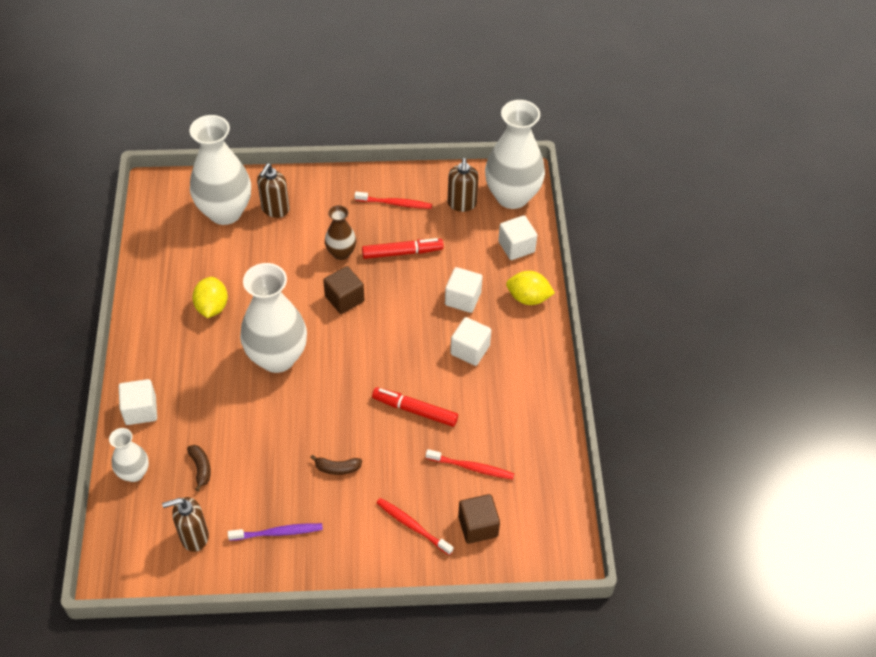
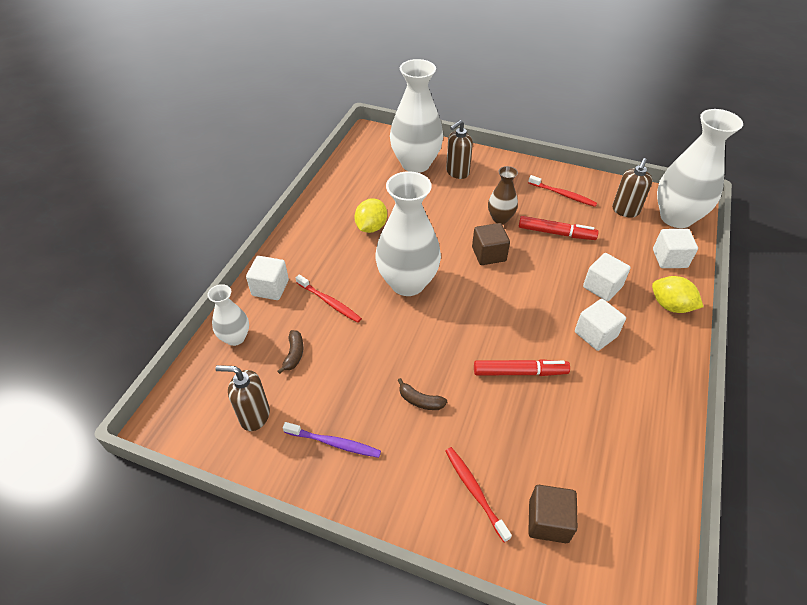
camera: 25 degrees right, 5 degrees down
(415, 410) = (520, 372): red marker -> red marker turned 135 degrees clockwise
(472, 467) = (562, 452): red toothbrush -> red toothbrush (330, 302)

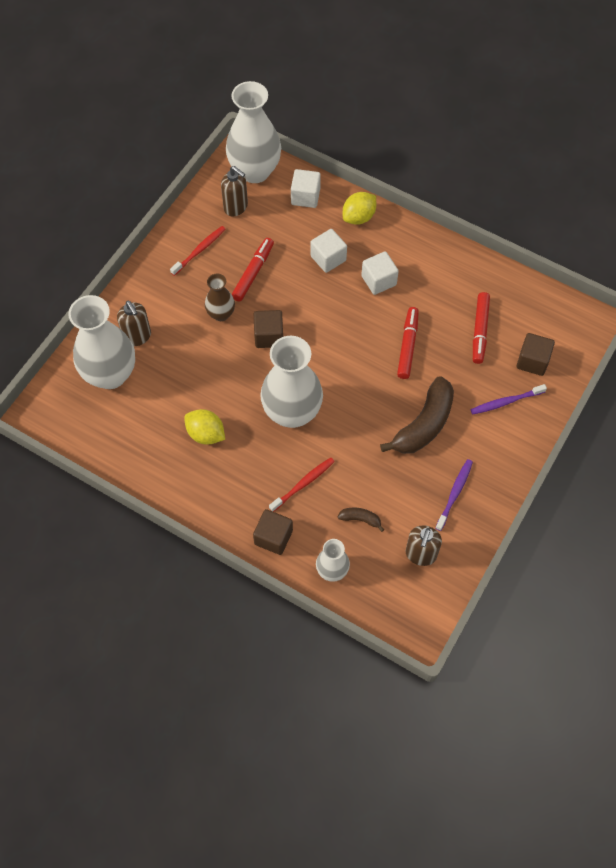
camera: 80 degrees left, 15 degrees up
(270, 288) = (273, 537): white cube -> brown cube
(420, 401) = (424, 424): brown banana -> brown banana, size x2.23
(474, 491) = (505, 402): red toothbrush -> purple toothbrush
(570, 448) = (480, 331): none -> red marker

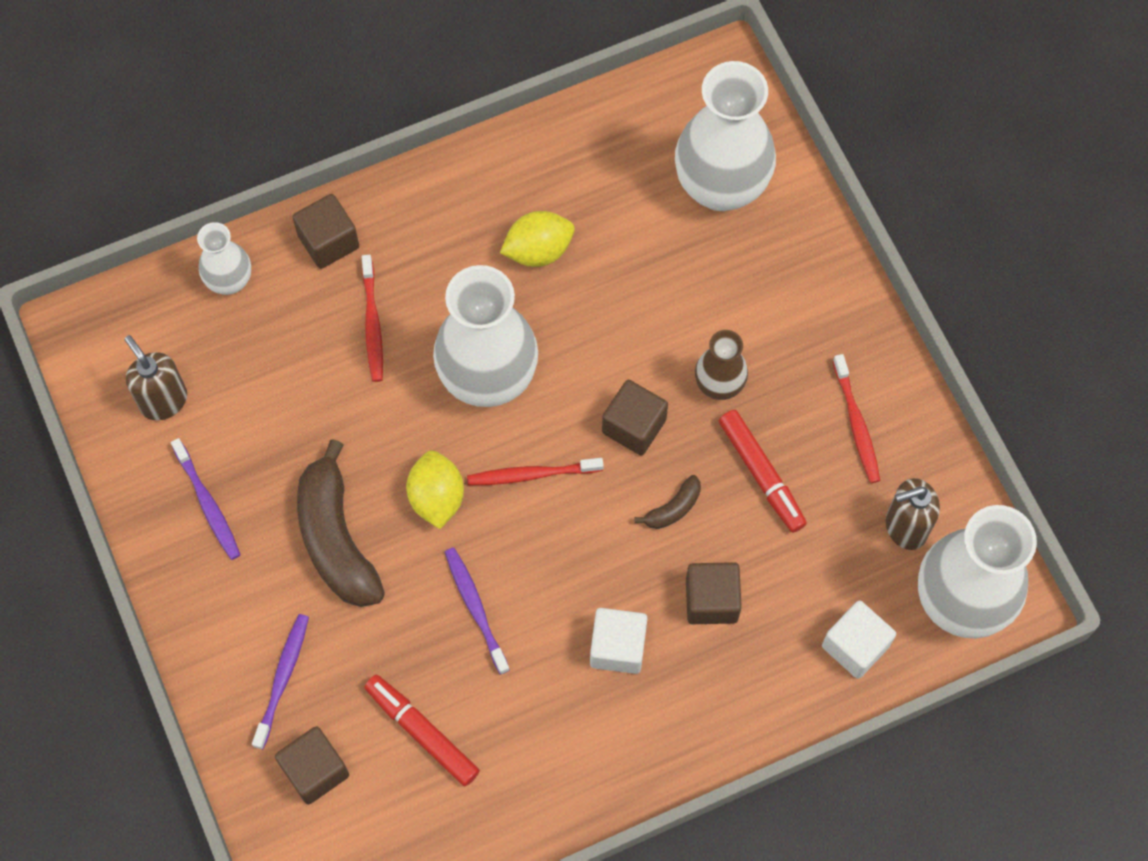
camera: 125 degrees right, 5 degrees up
(137, 336) = (759, 254): brown soap dispenser -> none
(326, 363) = (531, 474): none -> red toothbrush
(328, 258) = (711, 600): white cube -> brown cube
(359, 217) = (758, 701): yellow lemon -> yellow lemon (436, 497)
(360, 519) = (268, 360): brown banana -> brown banana (673, 508)
(407, 346) = (475, 607): red marker -> purple toothbrush

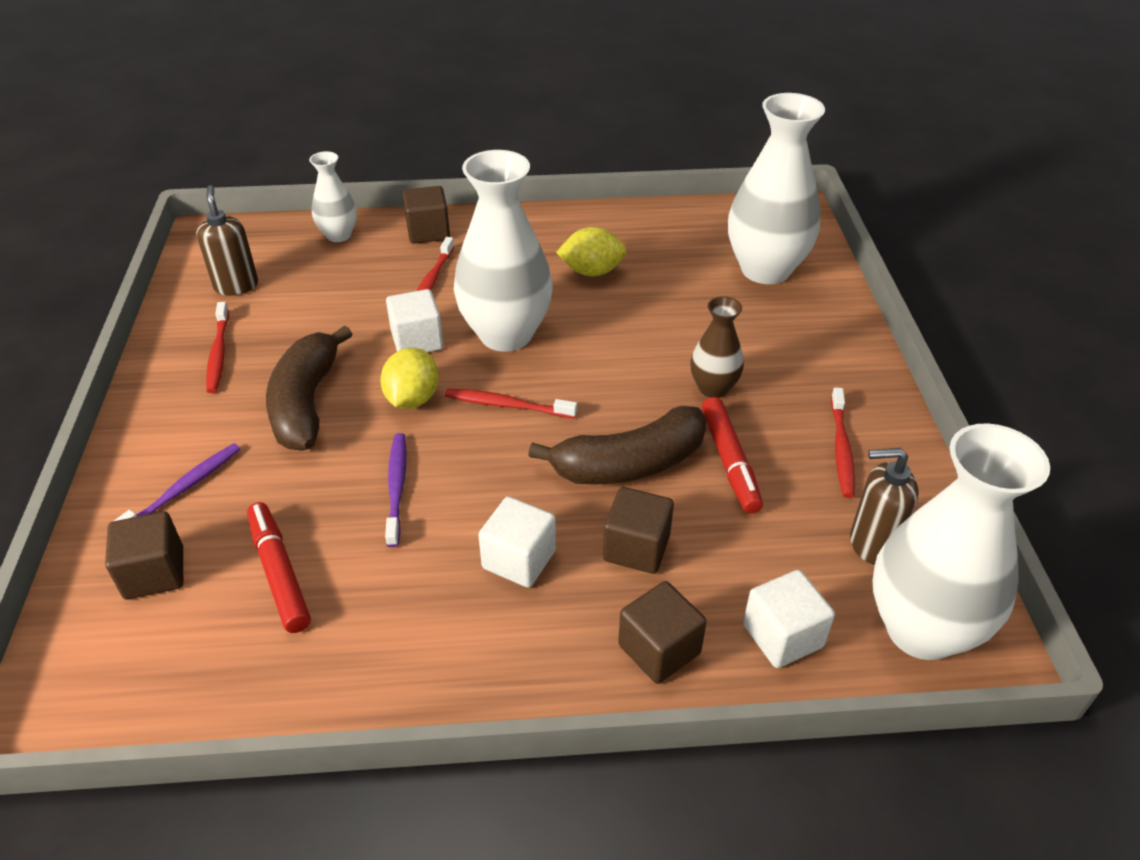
camera: 20 degrees right, 25 degrees down
(208, 504) = (218, 354): purple toothbrush -> red toothbrush
(402, 417) = (417, 341): none -> white cube
(634, 426) = (619, 396): brown cube -> brown cube (659, 649)
(673, 508) = (630, 464): brown banana -> brown banana, size x2.23

